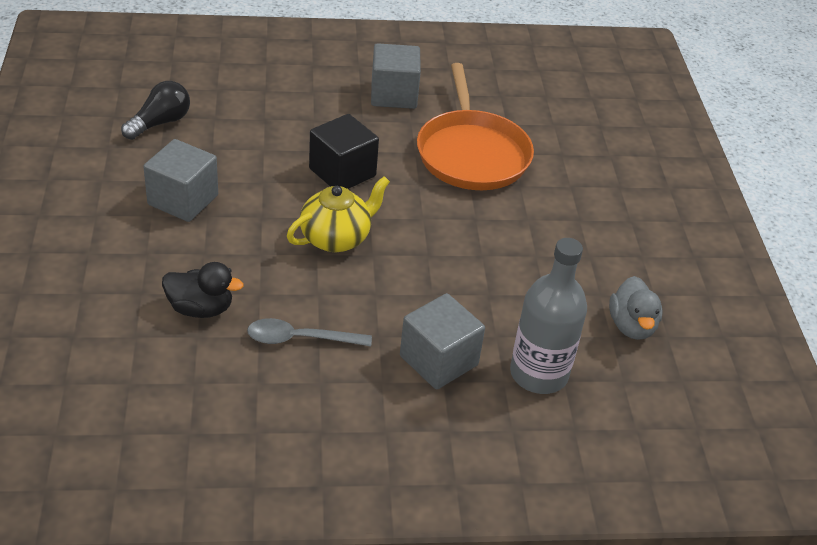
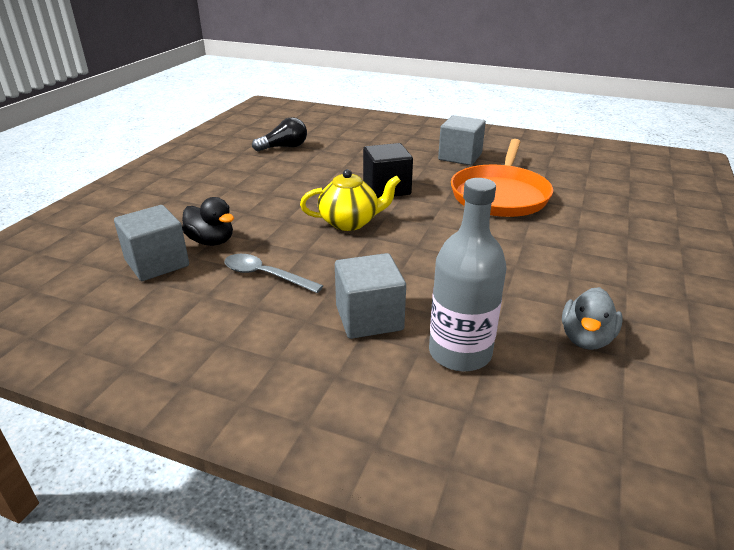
camera: 30 degrees right, 10 degrees down
(183, 200) = (260, 184): grey cube -> grey cube (157, 263)

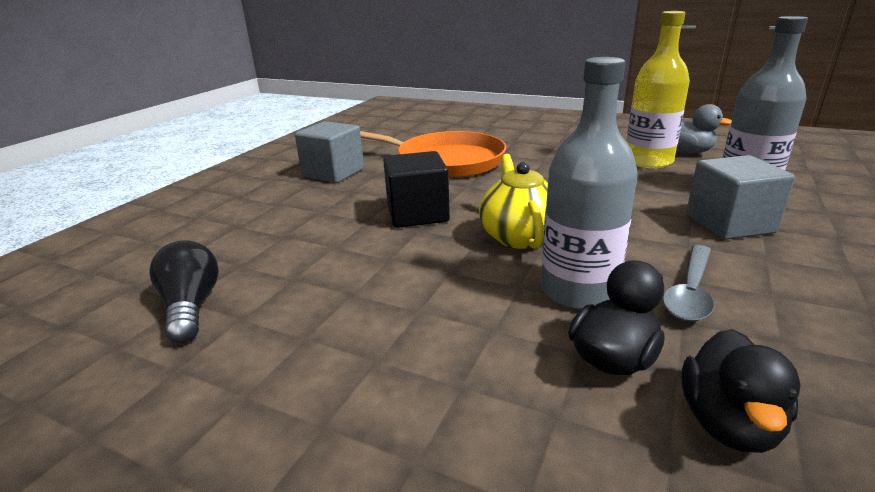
camera: 85 degrees left, 5 degrees down
(157, 263) = (728, 423): grey cube -> black duck
(275, 237) = (578, 291): none -> grey bottle
(537, 303) = (648, 161): none -> yellow bottle

